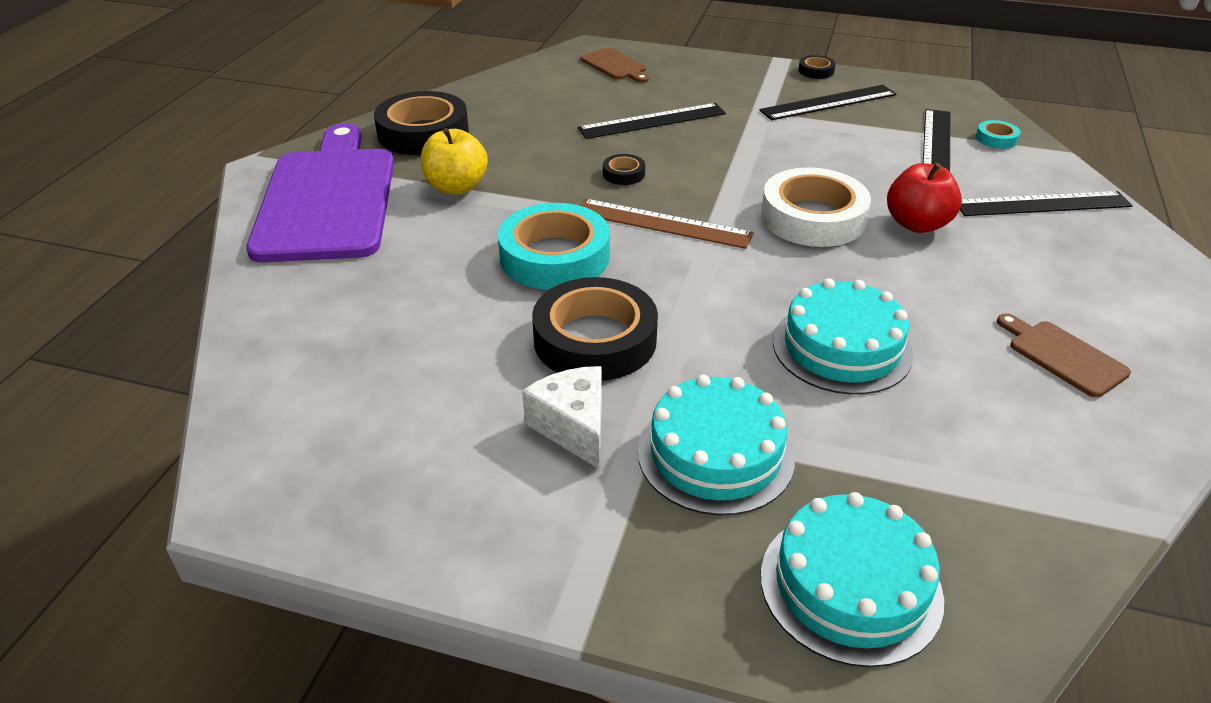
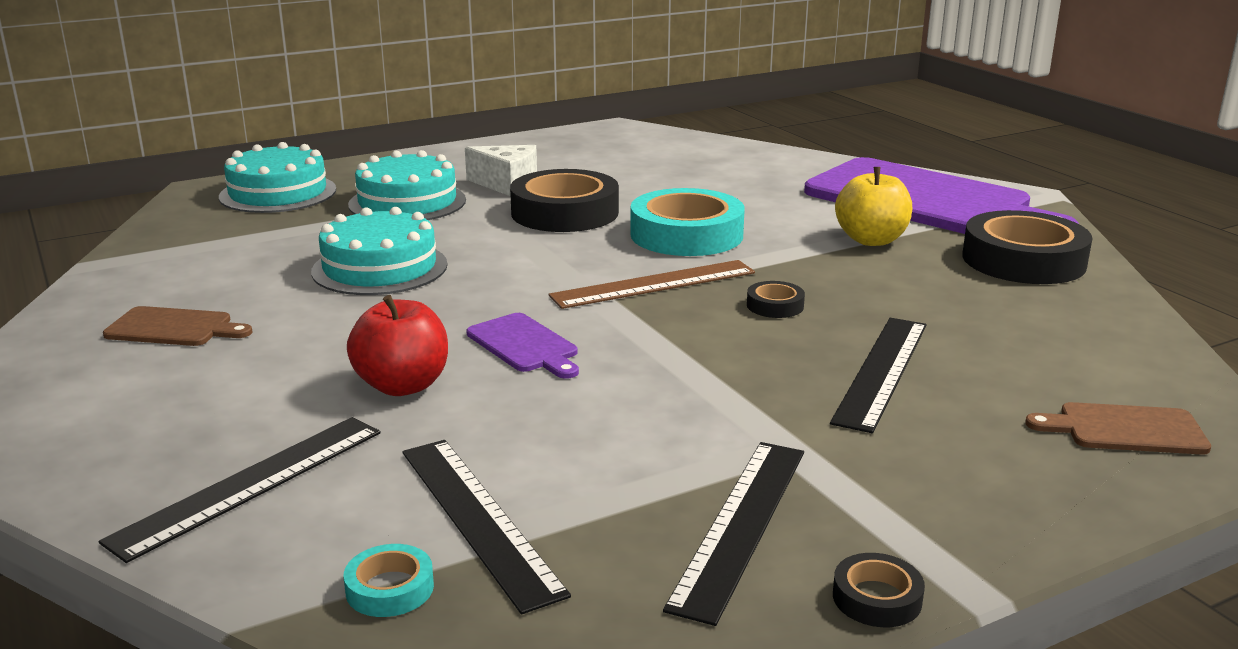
camera: 135 degrees right, 15 degrees down
(813, 217) = (525, 345): white tape -> purple cutting board

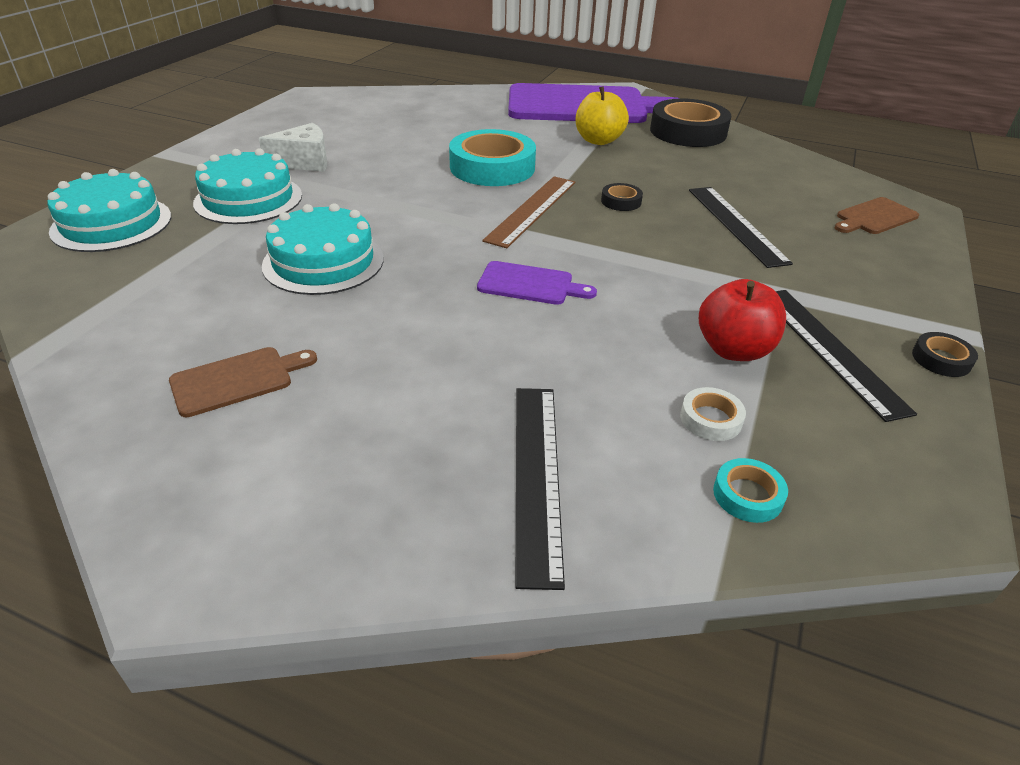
camera: 40 degrees left, 15 degrees up
(403, 385) = (504, 348): red apple -> red apple (733, 350)
(478, 519) = (710, 419): black ruler -> white tape
(565, 212) = (385, 174): black tape -> none

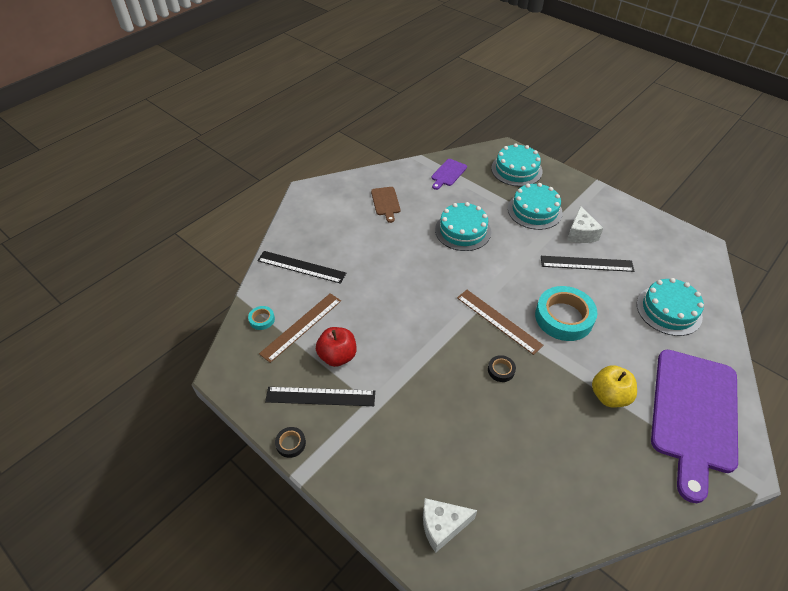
camera: 110 degrees right, 10 degrees up
(439, 113) = (669, 310): none -> turquoise cake
(530, 284) = (419, 298): purple cutting board -> purple cutting board (448, 173)
(688, 132) = (628, 474): black tape -> none
(710, 419) = (301, 326): white tape -> brown ruler
(736, 224) = (454, 422): black ruler -> black ruler (586, 263)
(874, 217) = (442, 526): brown cutting board -> white cheese

